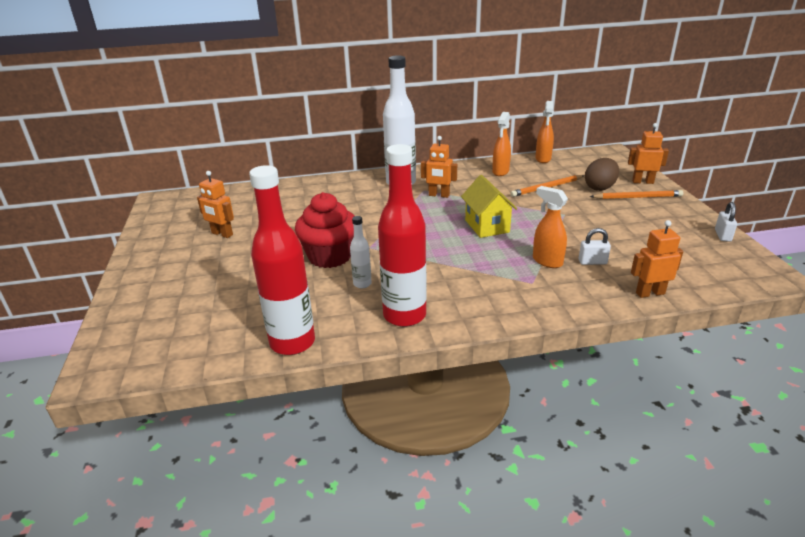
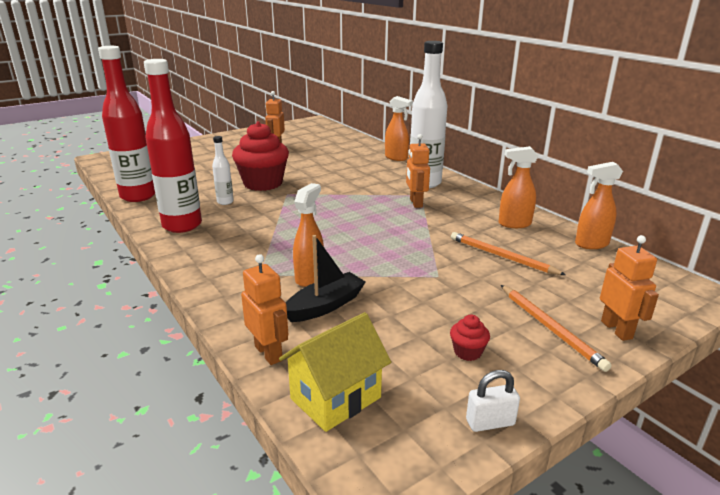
camera: 65 degrees right, 5 degrees down
(330, 182) = (396, 158): none -> orange spray bottle
(487, 226) = (367, 235): yellow house -> yellow house (335, 398)
(592, 262) = (325, 306): white padlock -> black boat
(600, 187) = (548, 294): brown egg -> none
(658, 226) = (467, 352): none -> red cupcake

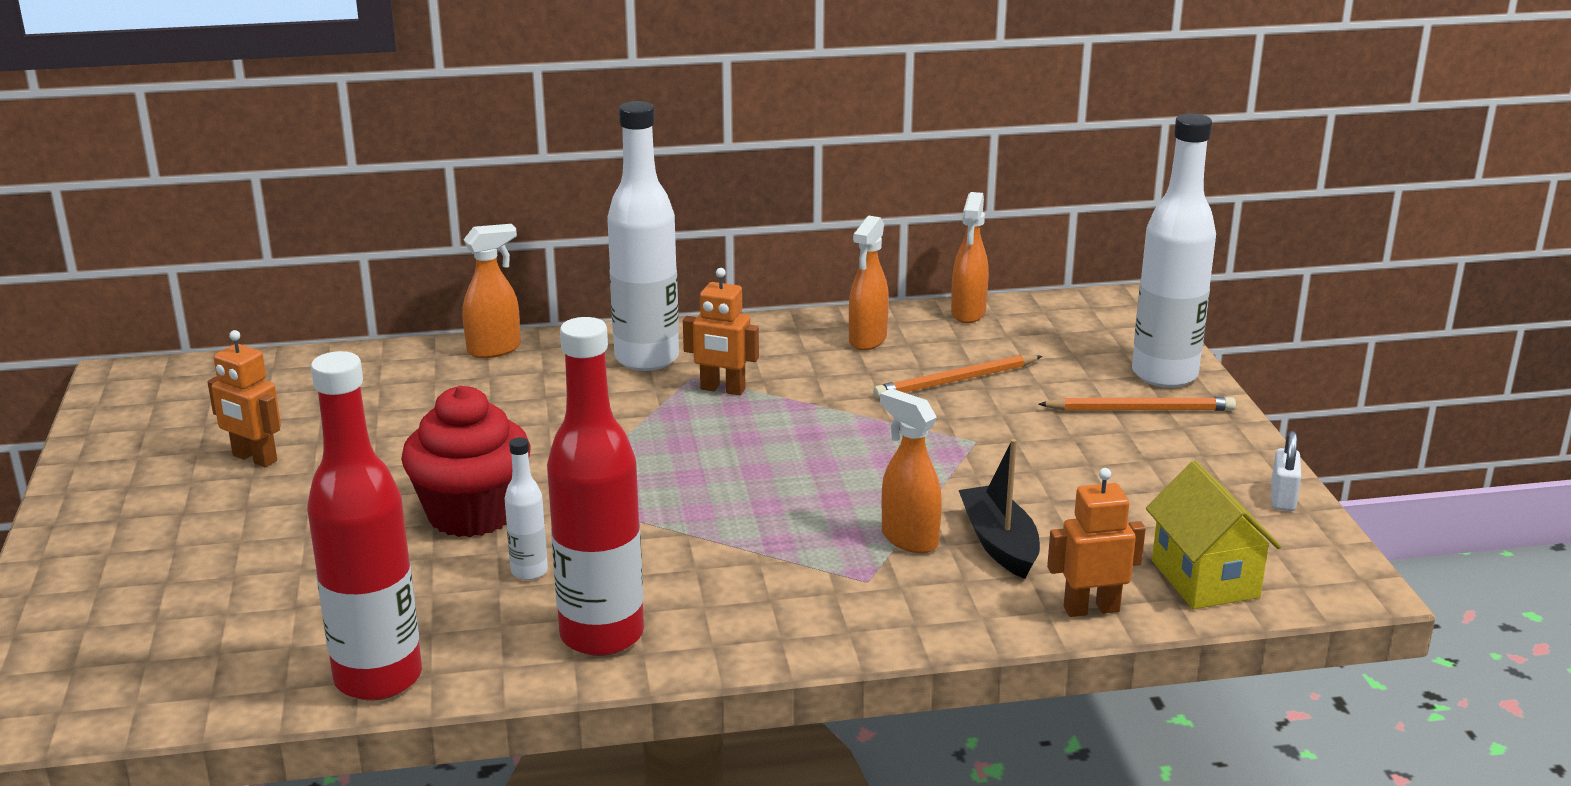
camera: 65 degrees left, 0 degrees up
(467, 352) = (1159, 473): red cupcake -> none
(616, 330) = (1164, 375): orange robot -> white bottle

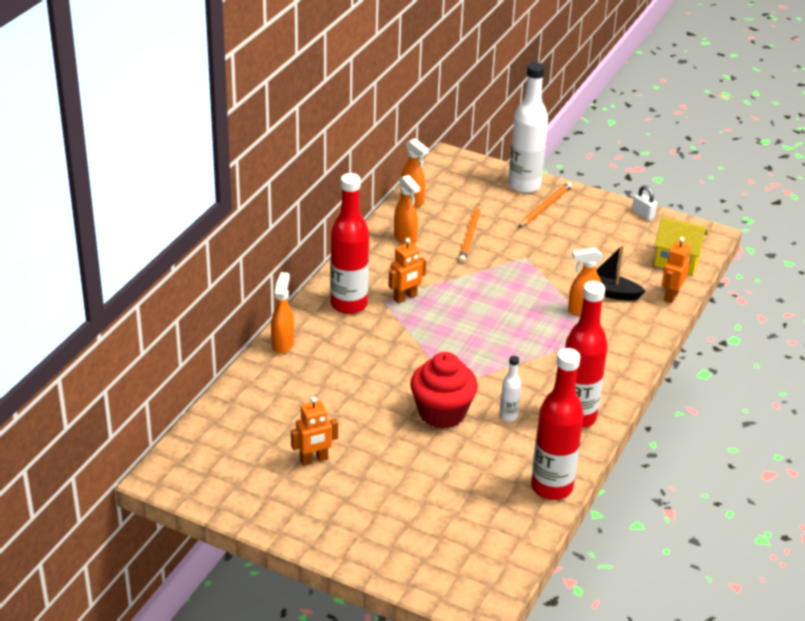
camera: 55 degrees left, 10 degrees up
(647, 359) = (349, 304): white bottle -> red bottle

